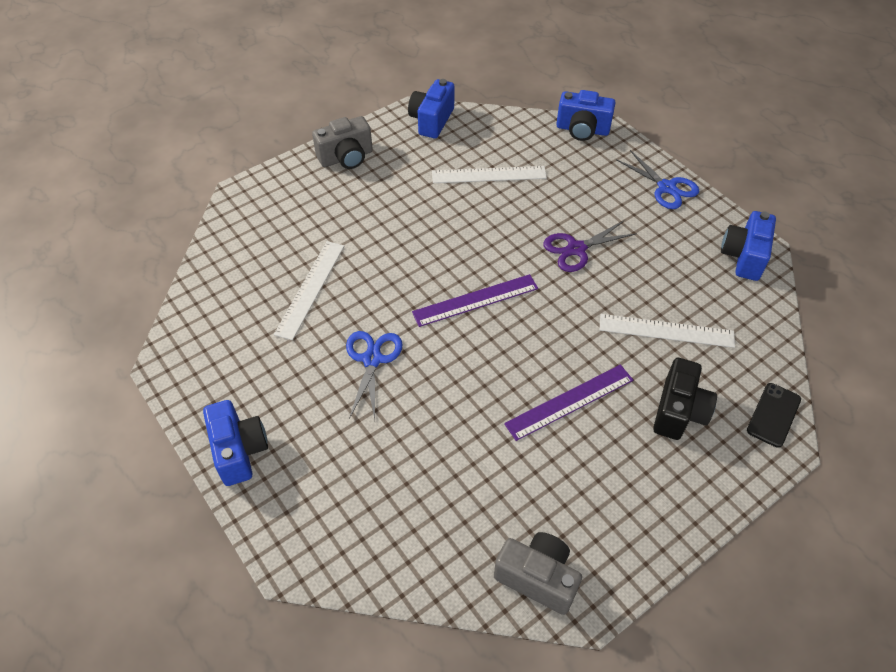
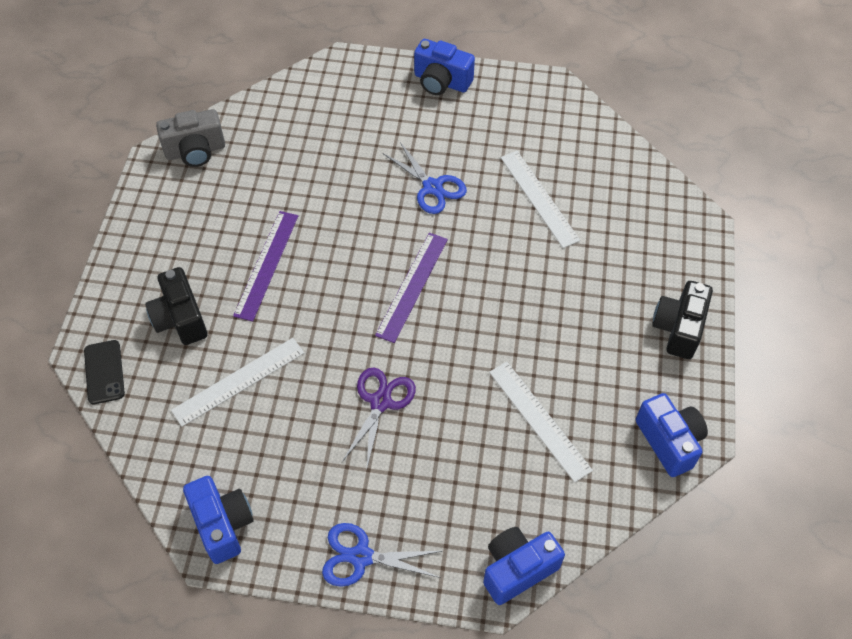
camera: 135 degrees right, 5 degrees up
(346, 157) = (678, 328): grey camera -> black camera
(489, 175) = (539, 420): white ruler -> white ruler turned 75 degrees counterclockwise

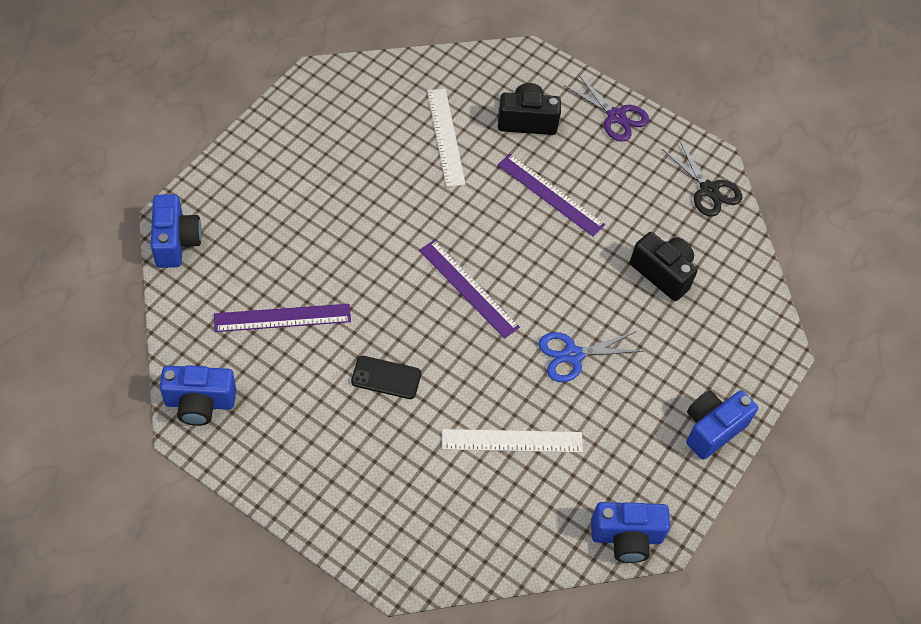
camera: 110 degrees right, 0 degrees up
(104, 372) = (503, 62): black phone -> black phone (386, 377)
(195, 151) = (708, 190): grey camera -> black scissors
(222, 524) = (332, 88): blue camera -> blue camera (626, 537)
(361, 557) = (253, 154): blue scissors -> none
(380, 402) = (369, 217): purple scissors -> purple scissors (616, 116)
(539, 420) = (282, 318): white ruler -> purple ruler
(678, 328) = (298, 478): black camera -> black camera (662, 273)

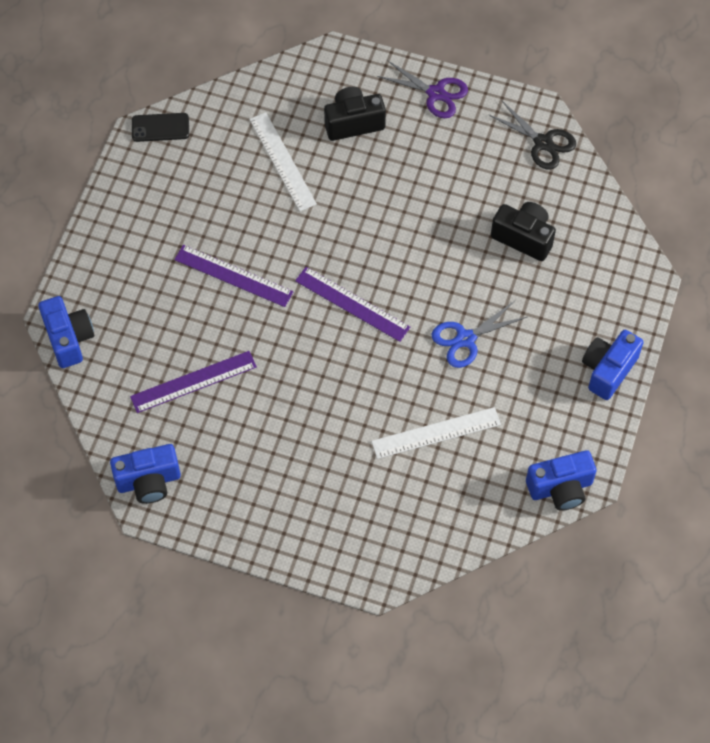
camera: 10 degrees left, 5 degrees up
(386, 377) = (306, 409): black phone -> black phone (160, 127)
(550, 194) = (398, 191): purple ruler -> purple ruler (233, 276)

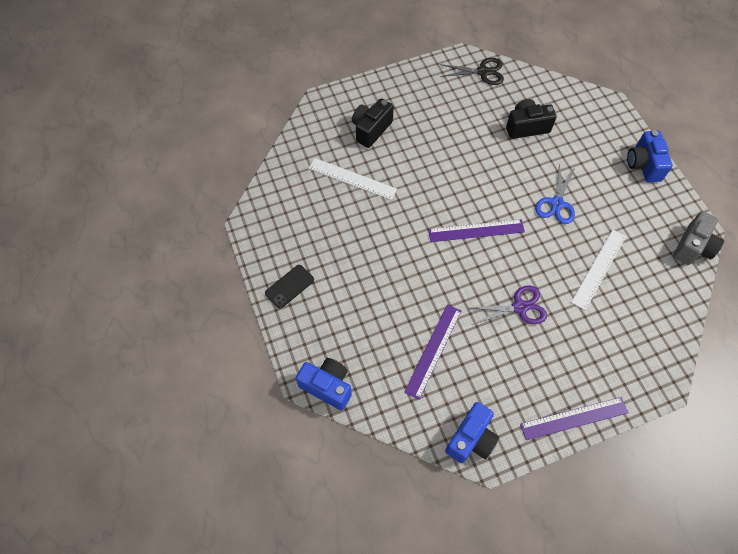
camera: 40 degrees left, 0 degrees up
(160, 127) = (258, 210): black phone -> black phone (289, 286)
(233, 276) = (391, 266): purple ruler -> purple ruler (574, 418)
(436, 93) = (400, 84): purple scissors -> purple scissors (519, 307)
(560, 488) = (693, 247): blue camera -> grey camera

